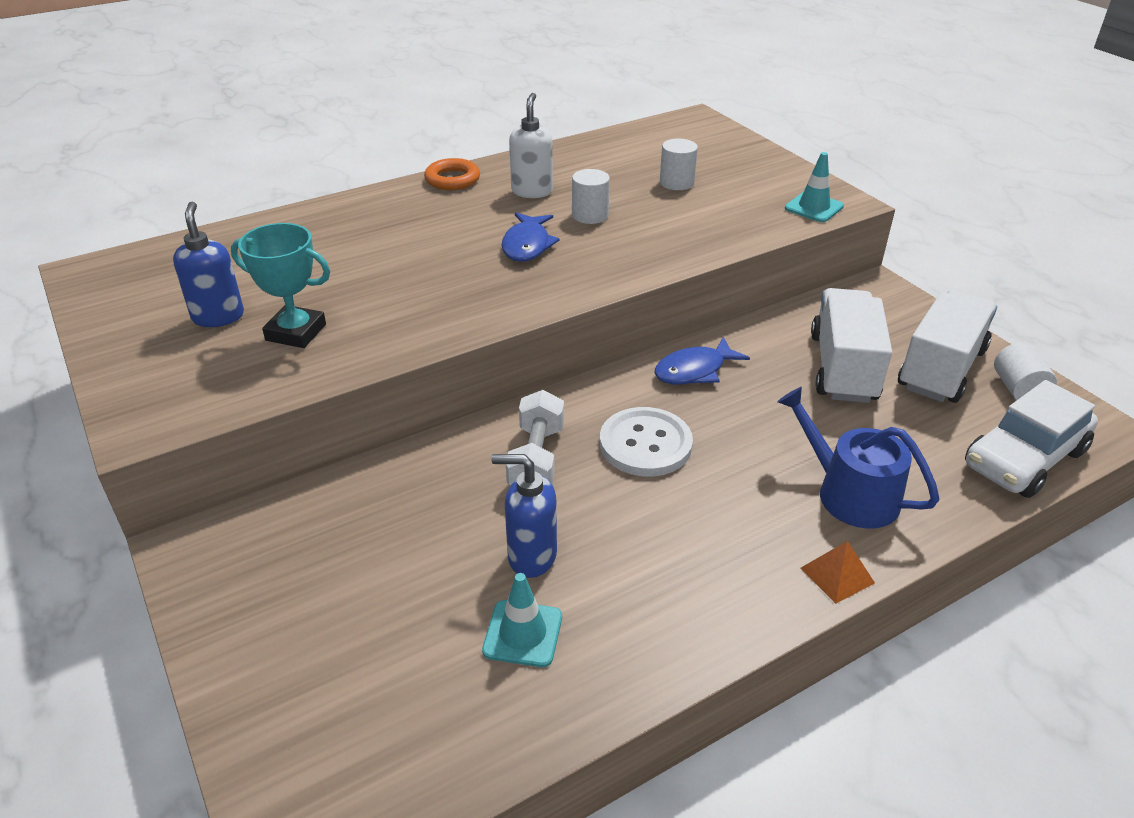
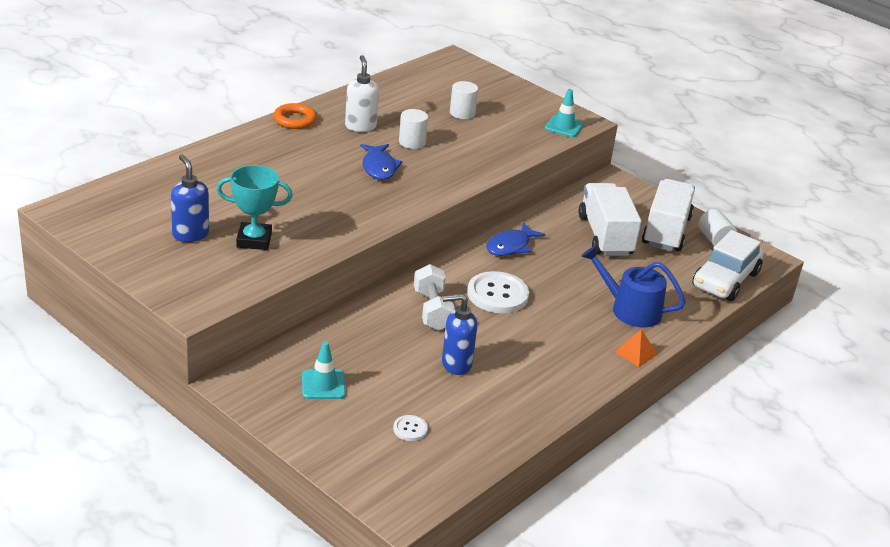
camera: 20 degrees left, 5 degrees down
(401, 672) = (410, 429): none -> white button
(523, 633) = (470, 402): turquoise traffic cone -> turquoise traffic cone (323, 384)

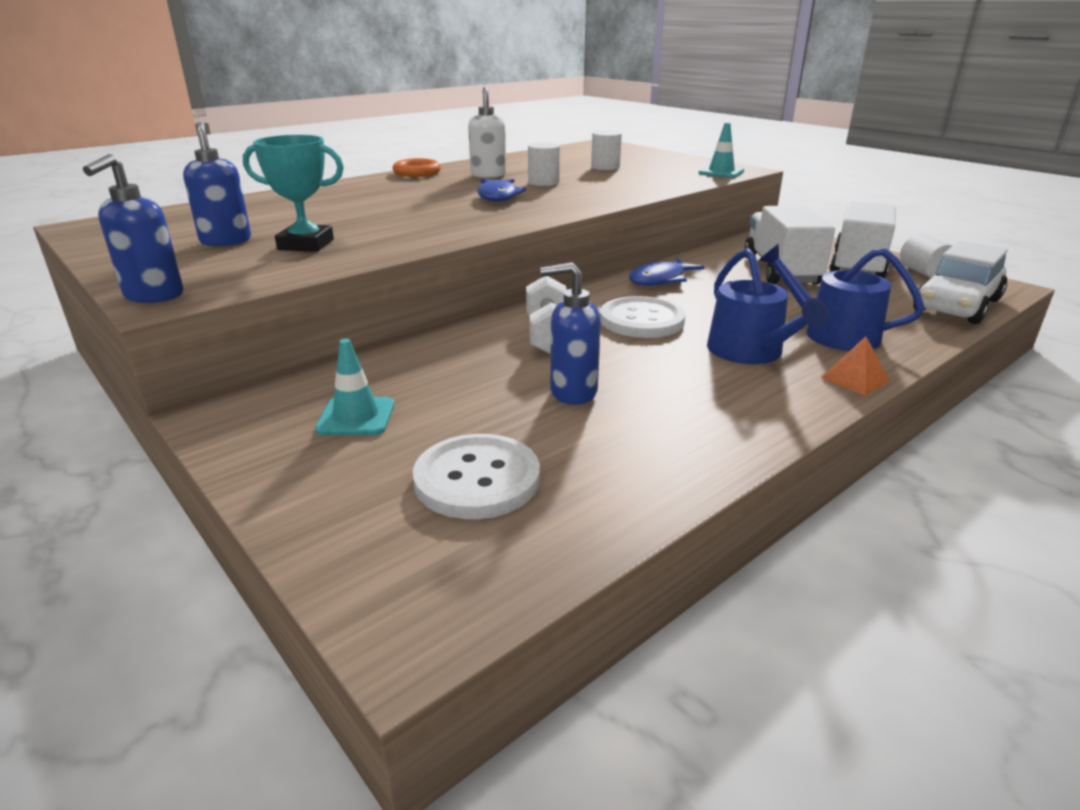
camera: 10 degrees right, 5 degrees down
(183, 302) = (153, 296): none -> blue soap dispenser
(410, 429) = (477, 479): white button -> white button, size x2.08
(572, 328) = (750, 352): none -> blue watering can

